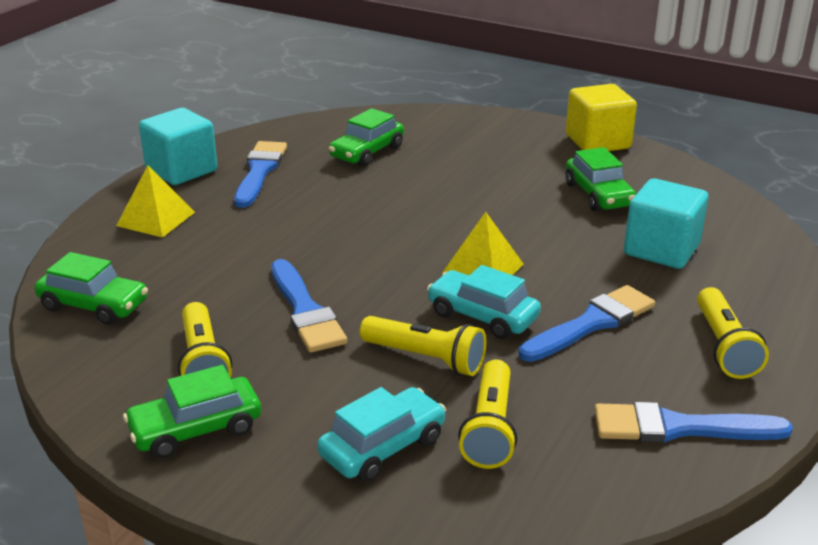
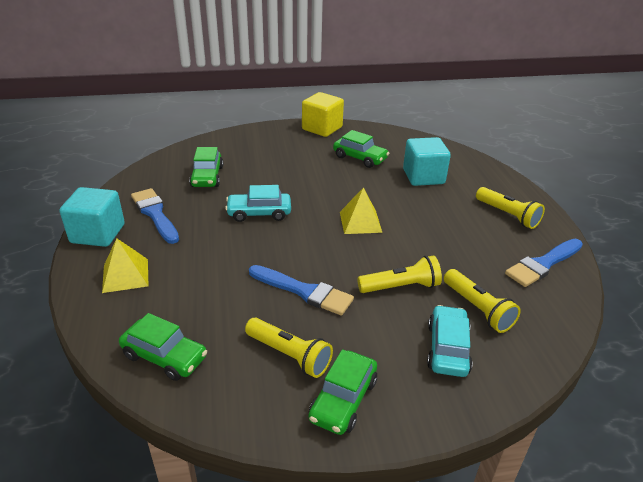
camera: 40 degrees left, 5 degrees up
(94, 305) = (165, 356): green car -> green car turned 45 degrees clockwise
(482, 316) = (395, 249): turquoise car -> turquoise car (259, 213)
(591, 324) = (445, 229): blue brush -> none

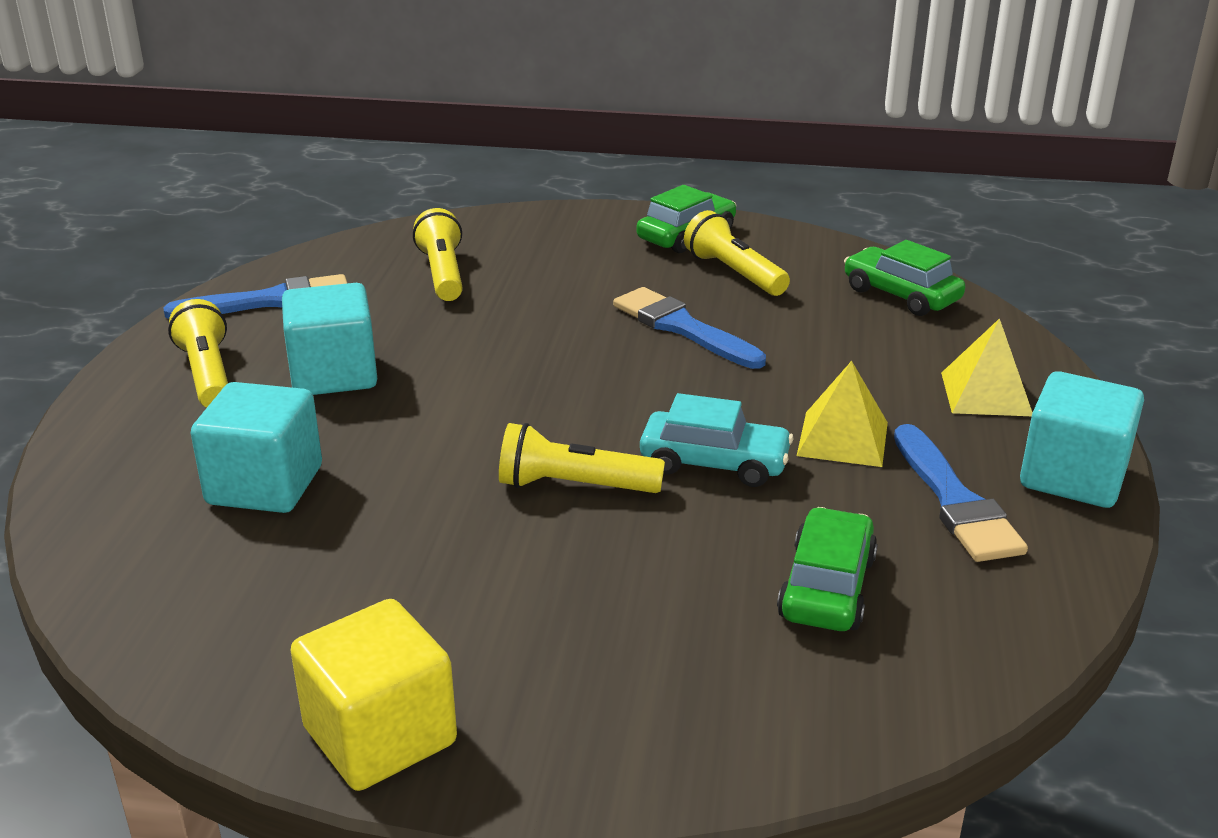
camera: 160 degrees left, 5 degrees down
(360, 158) = (366, 574): green car -> none
(360, 222) = (510, 410): yellow pyramid -> yellow pyramid (843, 438)
(401, 287) = (527, 310): yellow flashlight -> yellow flashlight (574, 486)
(447, 348) = (527, 250): turquoise car -> none
(455, 225) = (334, 374): none -> turquoise cube

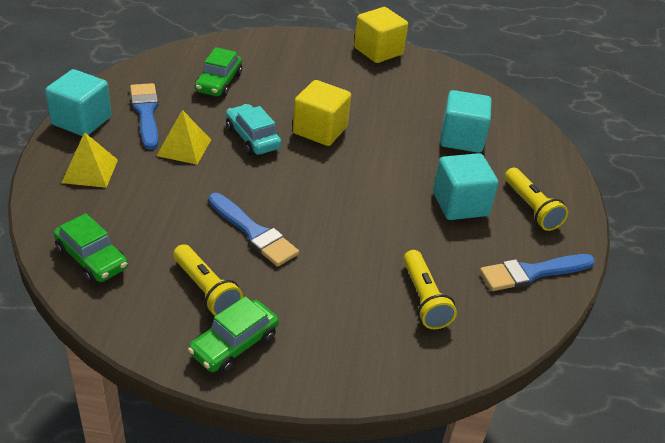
camera: 175 degrees right, 10 degrees up
(574, 486) = (320, 130): yellow flashlight -> yellow cube
(714, 463) = (252, 138): turquoise car -> turquoise car turned 45 degrees clockwise

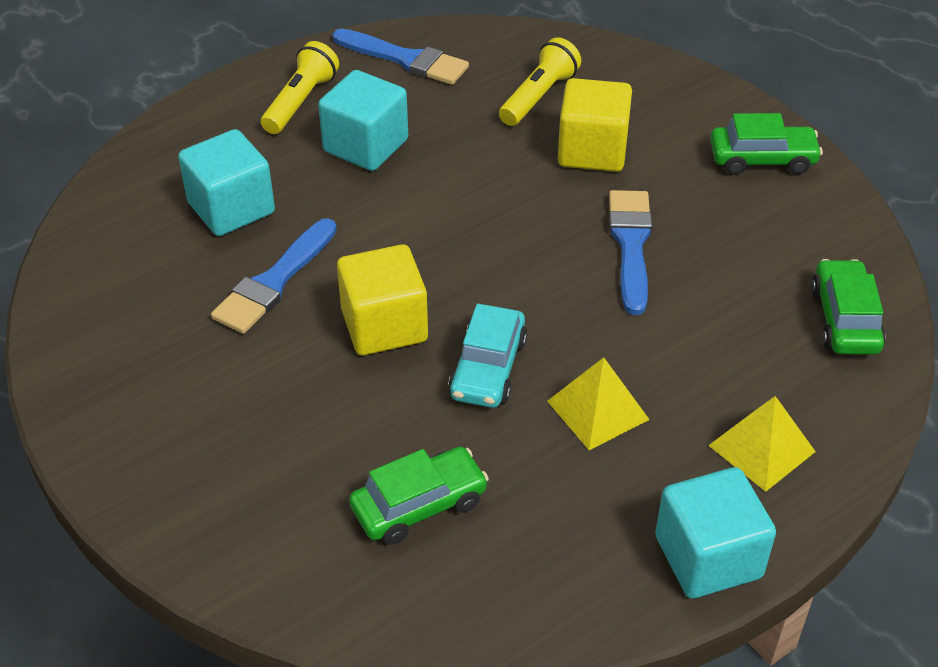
camera: 130 degrees left, 5 degrees up
(146, 113) = (594, 511): blue brush -> blue brush (274, 281)
(206, 290) = (744, 218): yellow flashlight -> none
(378, 51) = (90, 411): yellow cube -> yellow cube (592, 150)

